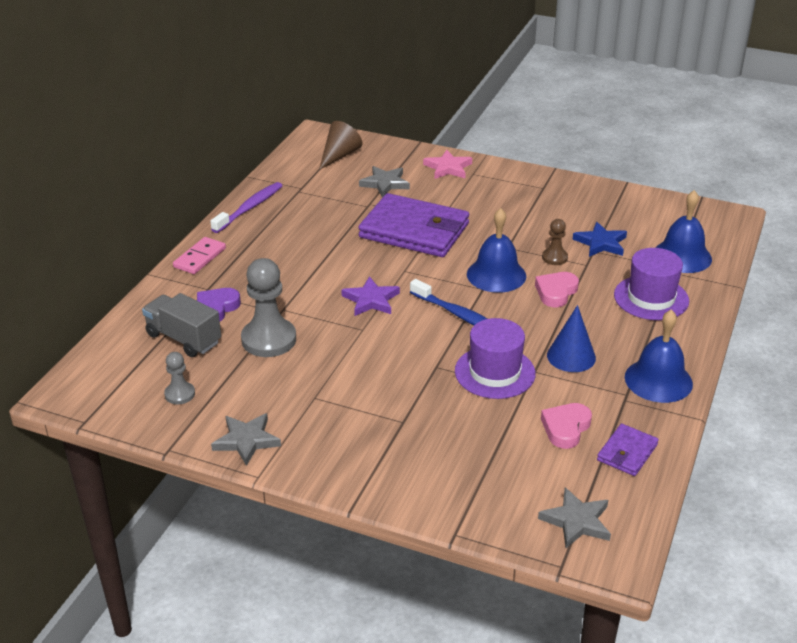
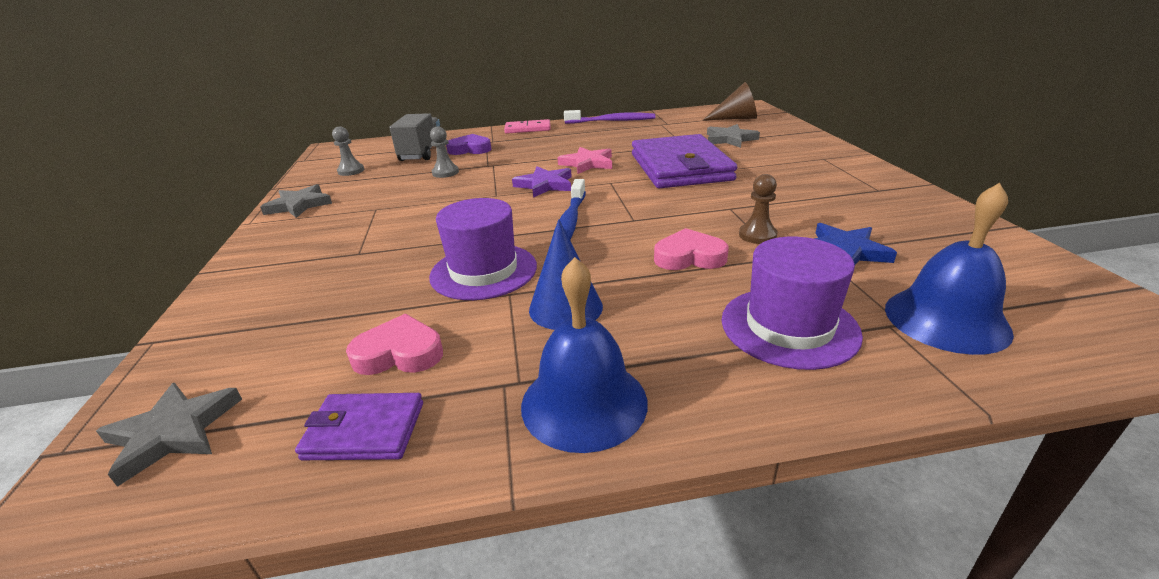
camera: 60 degrees right, 5 degrees down
(269, 339) = (445, 173): grey pawn -> grey pawn, size x0.52
(448, 168) = (807, 148): pink star -> pink star (587, 163)
(496, 275) = (669, 218): blue bell -> none

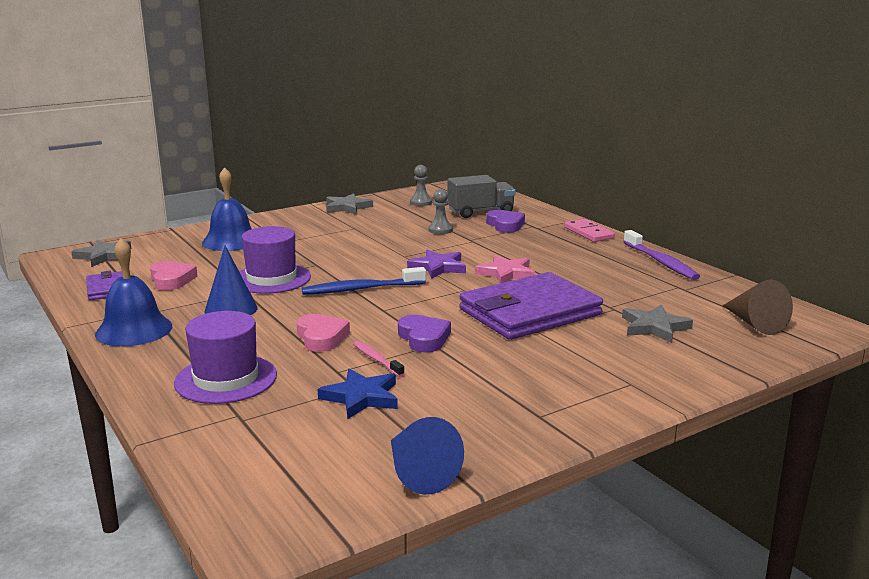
camera: 65 degrees right, 10 degrees down
(715, 210) = (424, 338): none -> purple heart
(757, 235) = (377, 359): brown pawn -> pink toothbrush
(946, 319) = (252, 437): blue bell -> blue bell (231, 241)
(993, 243) = (418, 473): none -> blue cone

